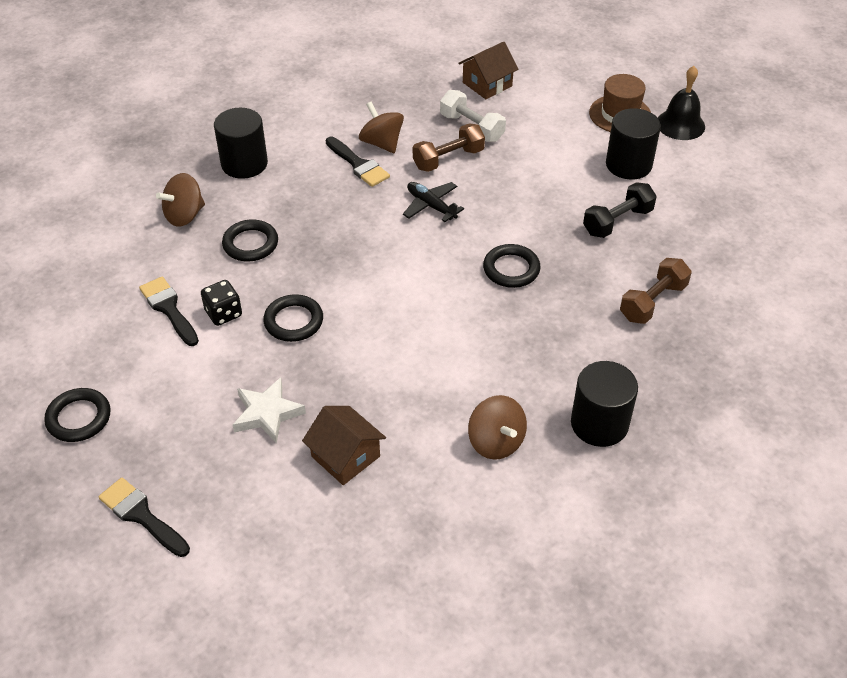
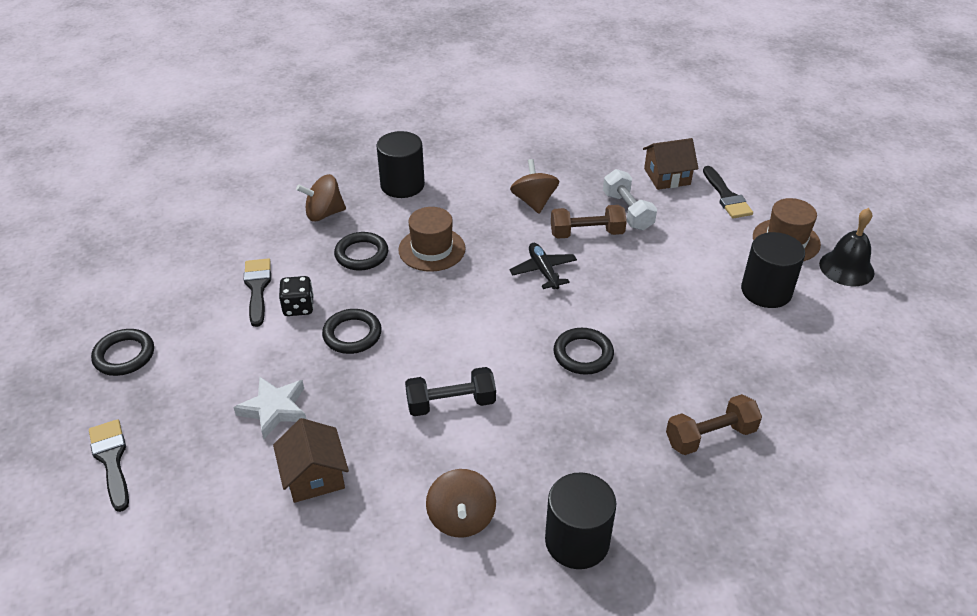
camera: 25 degrees right, 5 degrees down
(315, 218) = (432, 249): none -> brown hat
(358, 164) = (500, 214): black brush -> black brush (726, 196)
(617, 221) = (720, 343): black dumbbell -> black dumbbell (451, 403)

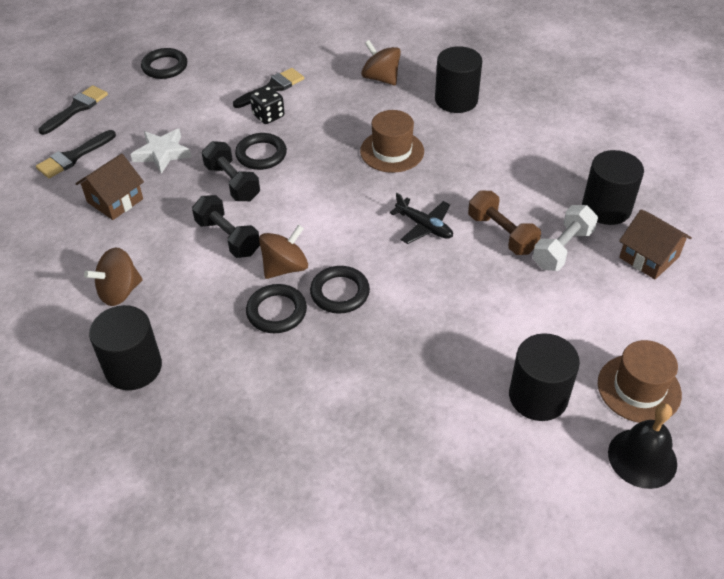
camera: 60 degrees right, 5 degrees up
(361, 254) = (351, 118): black ring -> black ring (276, 312)
(374, 371) = (232, 183): none -> black dumbbell
(534, 202) = (513, 183): brown spinning top -> brown spinning top (285, 267)
(543, 271) = (424, 226): black plane -> black plane turned 90 degrees clockwise
(602, 171) = (606, 208): none -> black cylinder
(710, 436) = (301, 416): brown dumbbell -> none
(726, 196) = (665, 314): black brush -> black brush (73, 157)

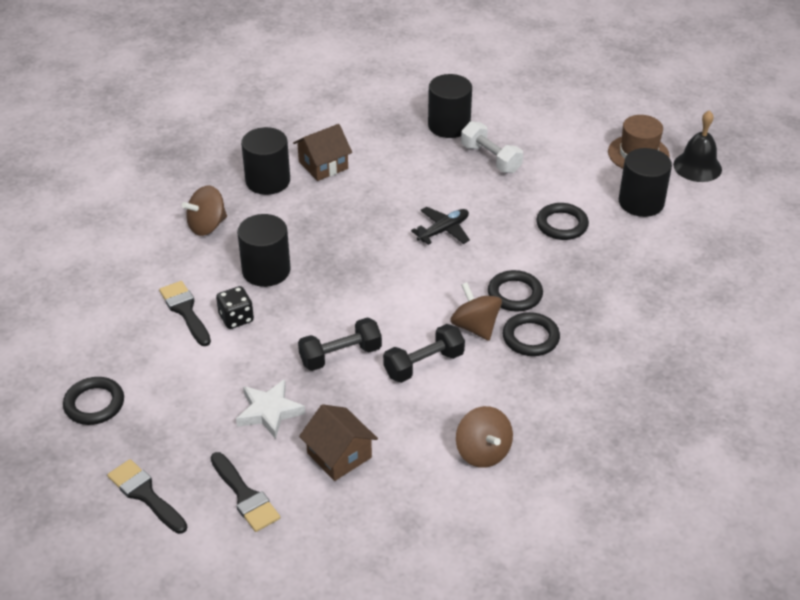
camera: 80 degrees left, 5 degrees down
(133, 367) = (584, 442): black cylinder -> black cylinder (266, 270)
(261, 154) = (301, 329): black ring -> black ring (562, 225)
(392, 151) = (331, 235): brown hat -> none
(501, 234) = (465, 187): brown dumbbell -> none
(649, 257) = (510, 118): brown house -> brown house (323, 165)

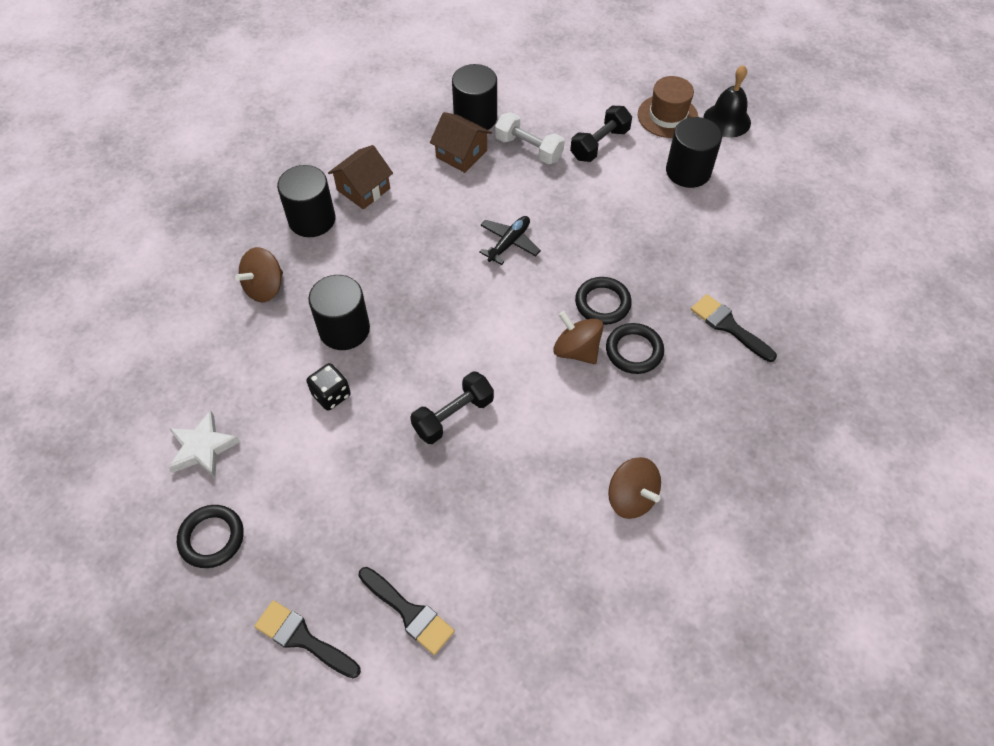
camera: 15 degrees left, 15 degrees up
(185, 311) = (274, 398): black brush -> black brush (729, 326)
(269, 412) = (402, 502): white star -> white star (203, 448)
(339, 455) = (490, 537): brown house -> brown house (461, 154)
(423, 364) = (540, 407): black dumbbell -> black dumbbell (599, 144)
(562, 225) = (621, 212): black ring -> none

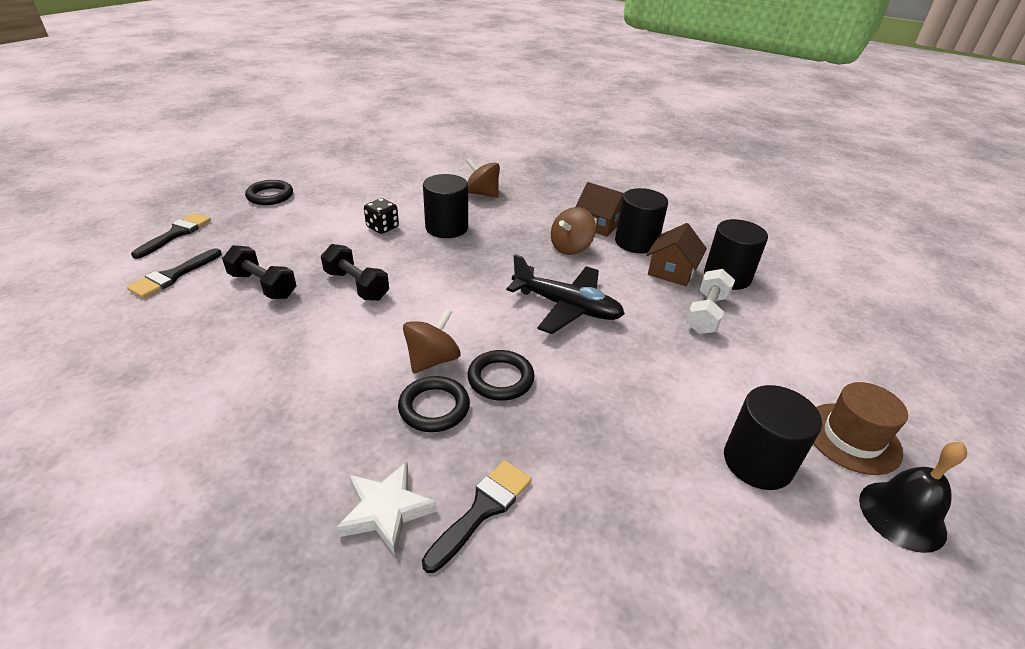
camera: 80 degrees right, 20 degrees down
(203, 448) = (342, 186): white star -> white star (386, 510)
(312, 219) = (556, 205): black cylinder -> black cylinder (636, 242)
(509, 243) = (566, 307): black plane -> black plane, size x1.65
(599, 144) = (751, 370): black dumbbell -> black dumbbell (263, 285)
(631, 497) = (236, 408): brown spinning top -> brown spinning top (571, 248)

